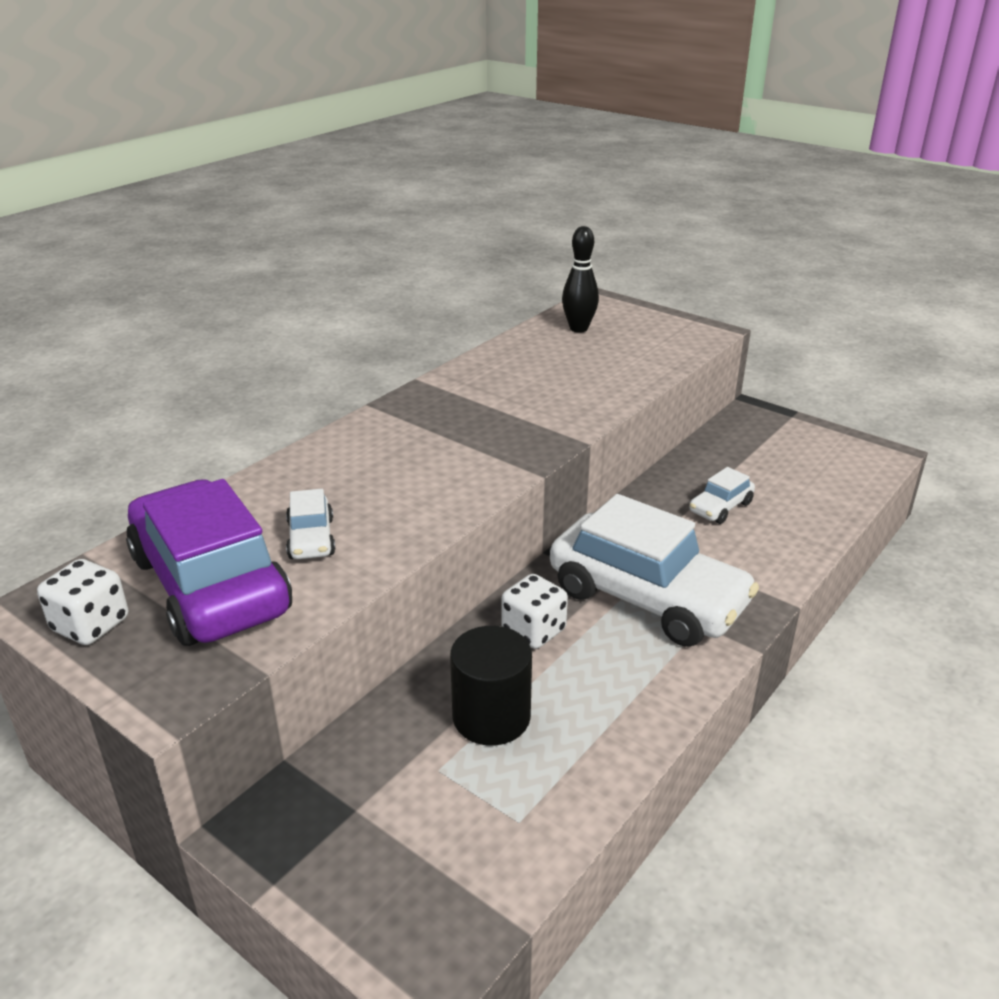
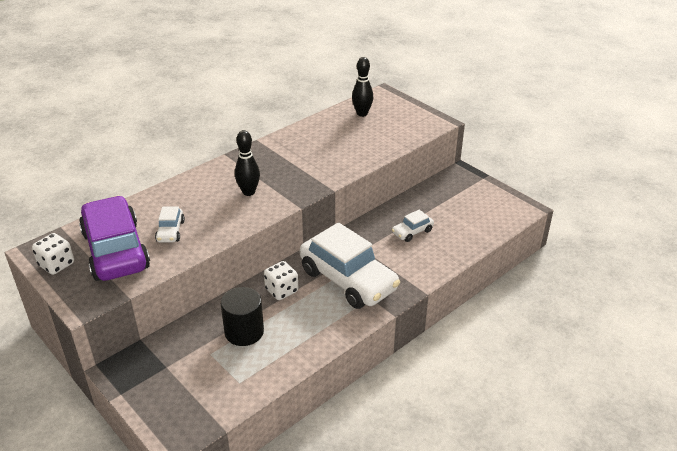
camera: 10 degrees right, 5 degrees up
(436, 459) = (248, 192): none -> black bowling pin

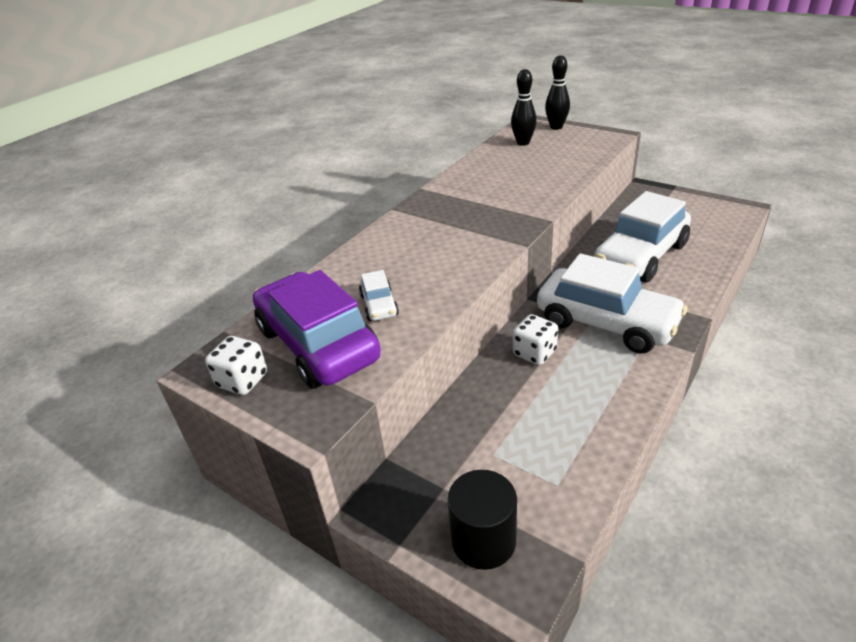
camera: 10 degrees left, 0 degrees up
(244, 332) = (520, 415): black cylinder -> black cylinder (483, 540)
(248, 192) = (450, 242): black bowling pin -> black bowling pin (556, 127)
(412, 232) = (640, 256): white car -> white car, size x2.29

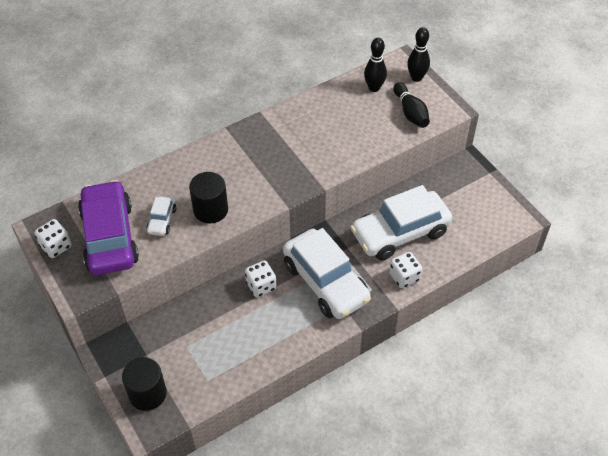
camera: 20 degrees right, 15 degrees up
(434, 276) = (210, 210): none -> black cylinder
(577, 147) = (410, 112): none -> black bowling pin
(685, 288) = (404, 277): none -> white dice

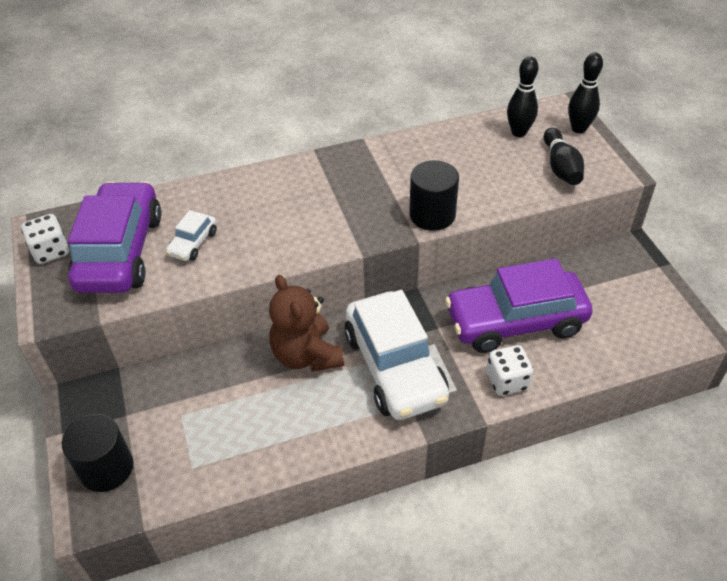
camera: 15 degrees right, 5 degrees down
(210, 210) = (259, 241): black cylinder -> black cylinder (432, 215)
(261, 286) = (306, 355): white dice -> brown teddy bear
(400, 233) = (515, 322): white car -> purple car

